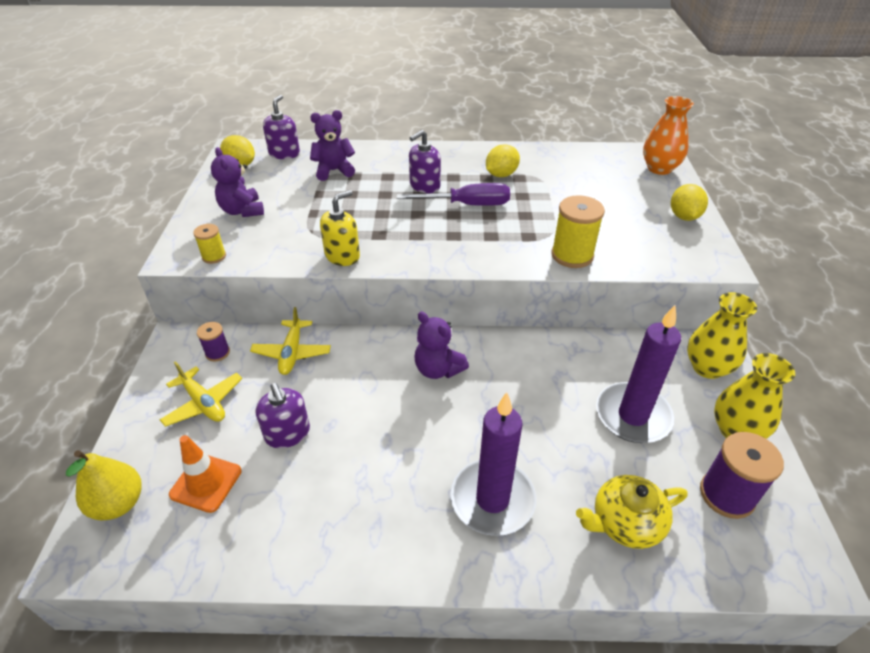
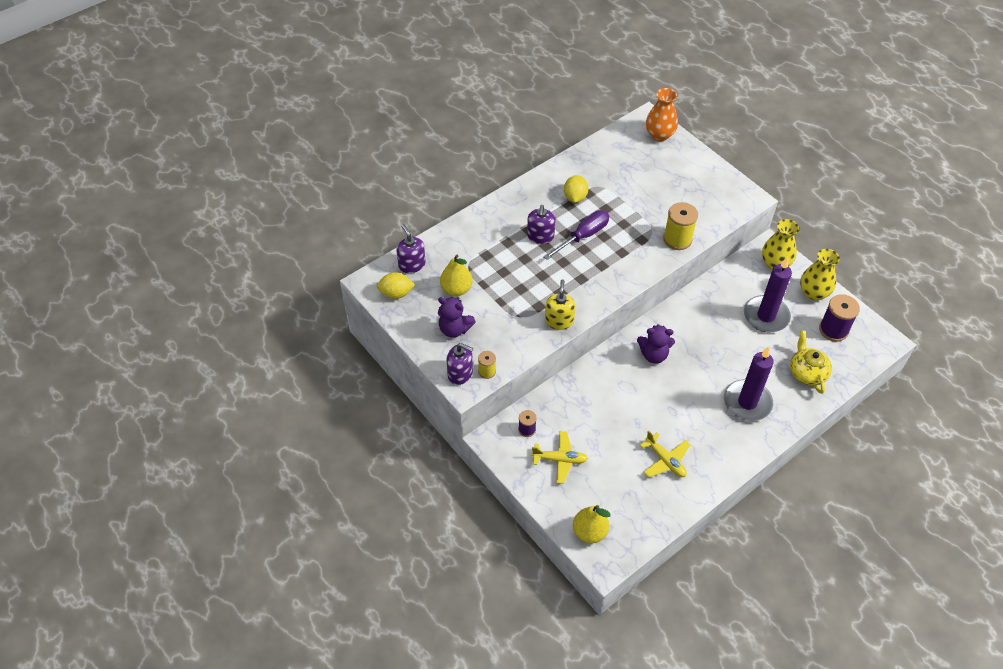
camera: 40 degrees left, 10 degrees up
(206, 483) = (616, 492): orange traffic cone -> none
(287, 433) = (623, 442): purple soap dispenser -> purple soap dispenser (460, 373)
(291, 185) = (456, 289): none -> yellow pear
(292, 353) = (567, 400): yellow plane -> yellow plane (665, 460)
(334, 171) = (467, 259): purple teddy bear -> none
(625, 523) = (807, 372): yellow teapot -> yellow teapot turned 135 degrees clockwise
(684, 216) = (706, 171): yellow lemon -> none

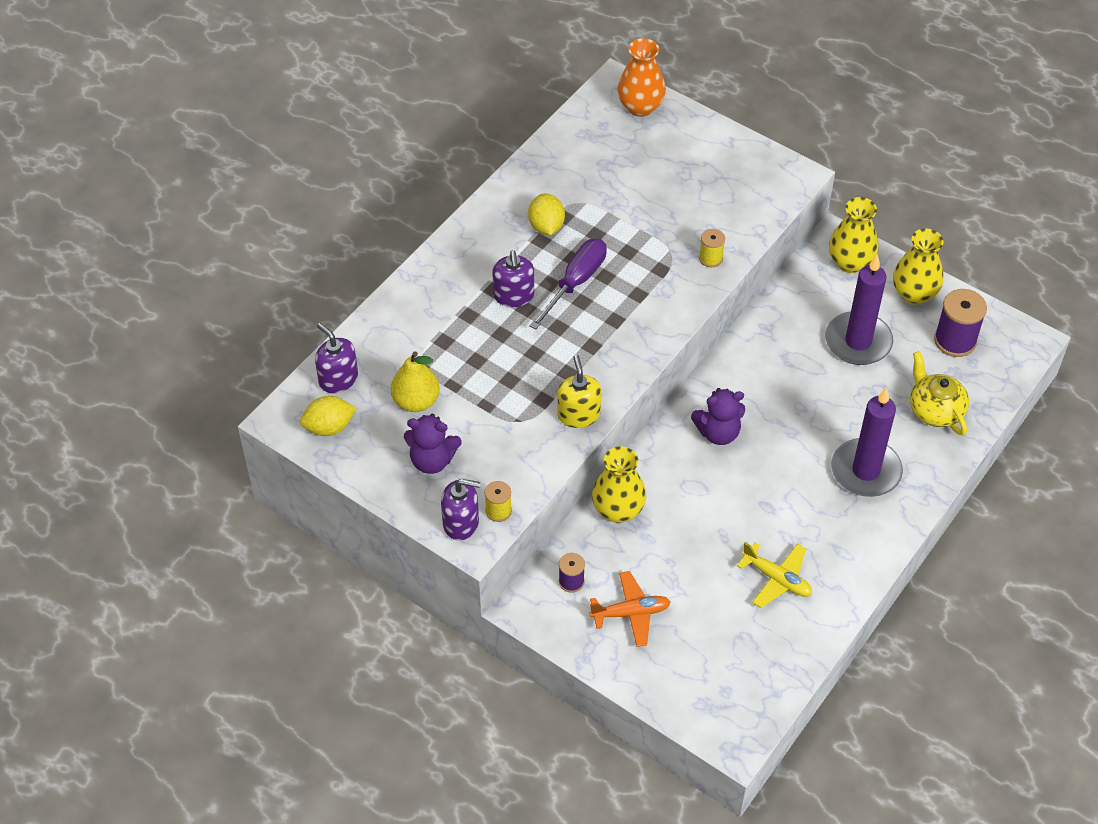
camera: 15 degrees left, 0 degrees up
(560, 460) = (631, 613): yellow plane -> orange plane
(572, 390) = (618, 510): none -> yellow vase
(589, 532) = (702, 703): yellow pear -> none
(677, 239) = (710, 258): yellow spool -> yellow spool, size x0.56

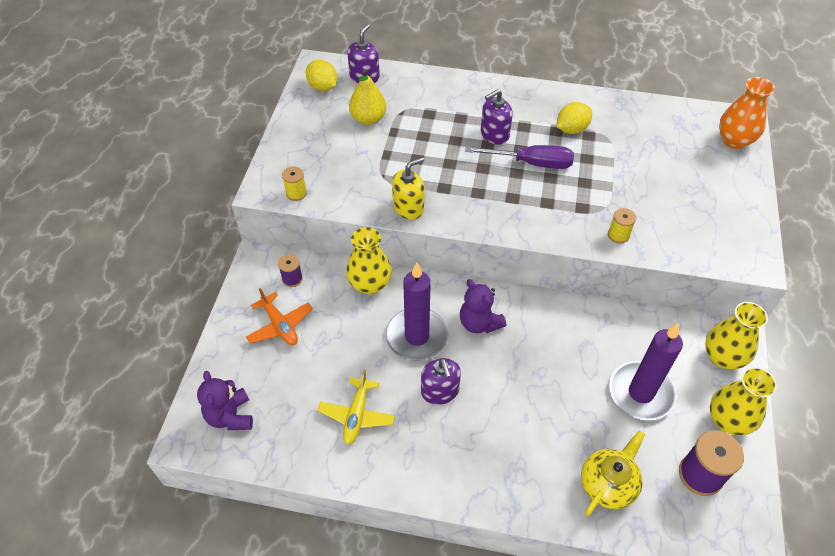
camera: 65 degrees right, 0 degrees up
(432, 460) = (322, 144): purple teddy bear -> purple teddy bear (230, 416)
(461, 523) = (276, 177): purple soap dispenser -> purple soap dispenser (440, 391)
(865, 471) = (505, 447): purple candle -> purple candle (417, 336)

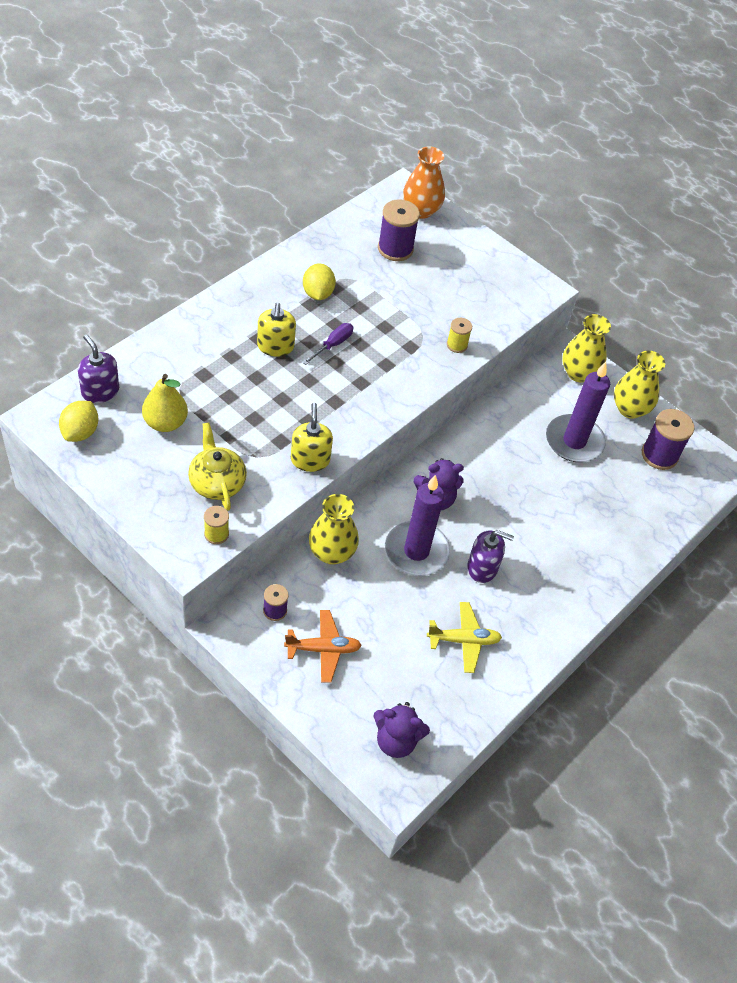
camera: 65 degrees left, 0 degrees up
(323, 87) = (80, 432): yellow lemon -> yellow lemon turned 60 degrees counterclockwise
(357, 415) = (463, 640): yellow plane -> yellow plane turned 45 degrees counterclockwise
(494, 134) = (275, 346): purple soap dispenser -> yellow soap dispenser
(531, 163) = (333, 345): purple screwdriver -> purple screwdriver, size x0.61
(608, 483) = (632, 512): yellow teapot -> yellow teapot (217, 482)
(672, 147) = (395, 249): none -> purple spool

